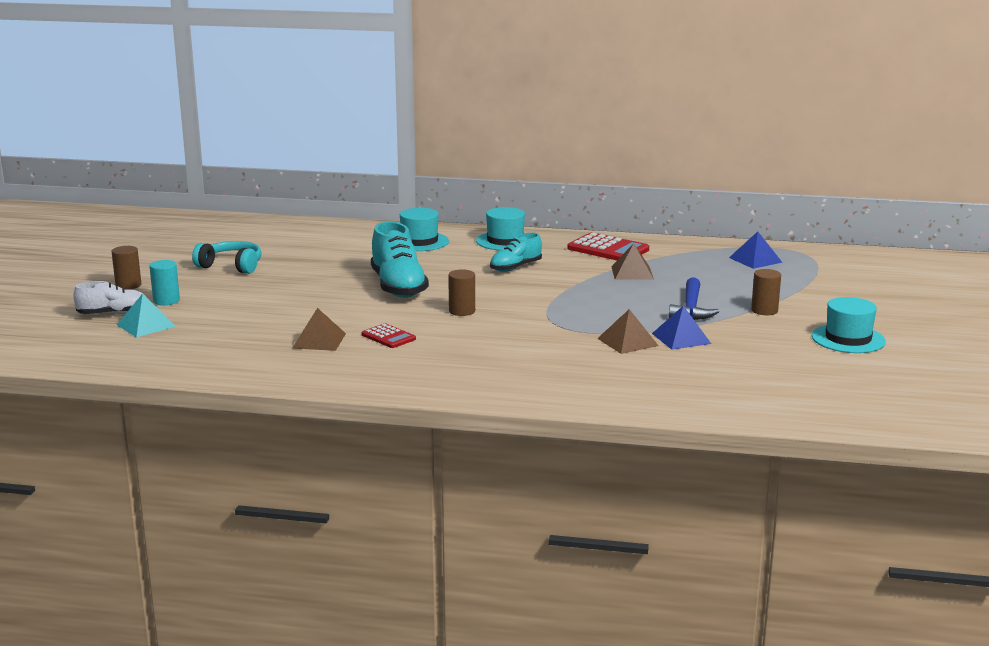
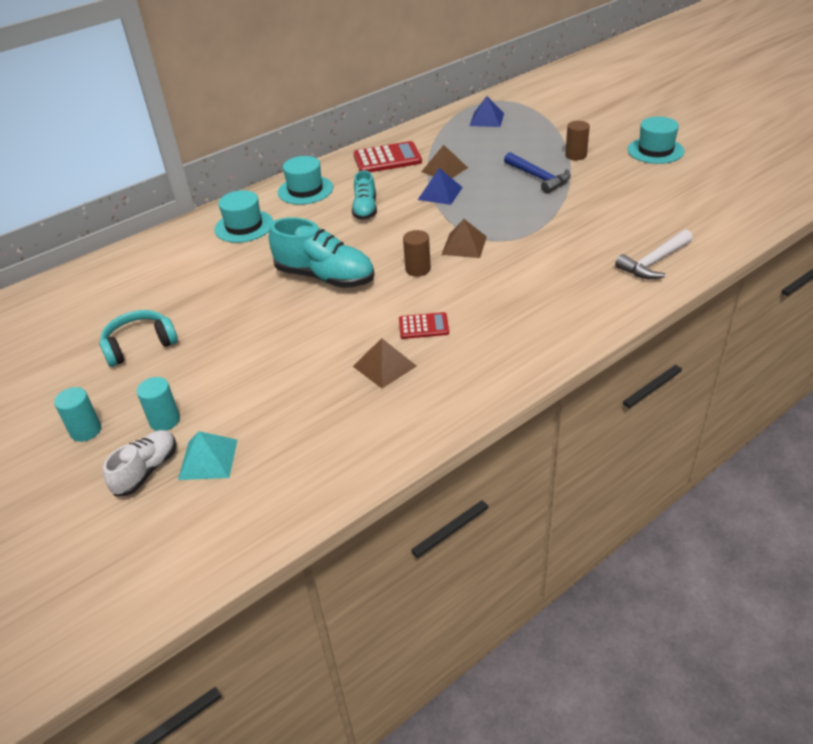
camera: 45 degrees left, 20 degrees up
(128, 285) = (86, 431): brown cylinder -> turquoise cylinder
(627, 342) = (566, 226): brown pyramid -> brown pyramid (464, 245)
(634, 391) = (654, 262): none -> white hammer
(681, 338) = (585, 204): blue pyramid -> blue pyramid (440, 193)

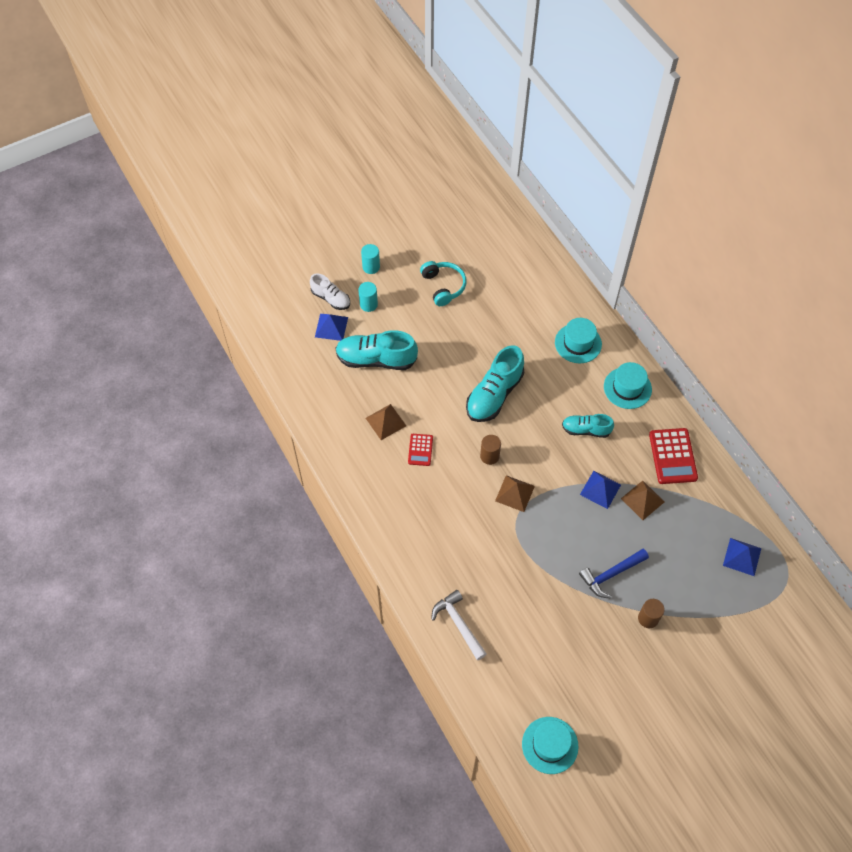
camera: 95 degrees right, 20 degrees up
(208, 459) = (331, 327): turquoise pyramid -> blue pyramid
(273, 394) = (376, 359): none -> turquoise shoe
(655, 150) = (644, 694): turquoise hat -> turquoise hat (550, 745)

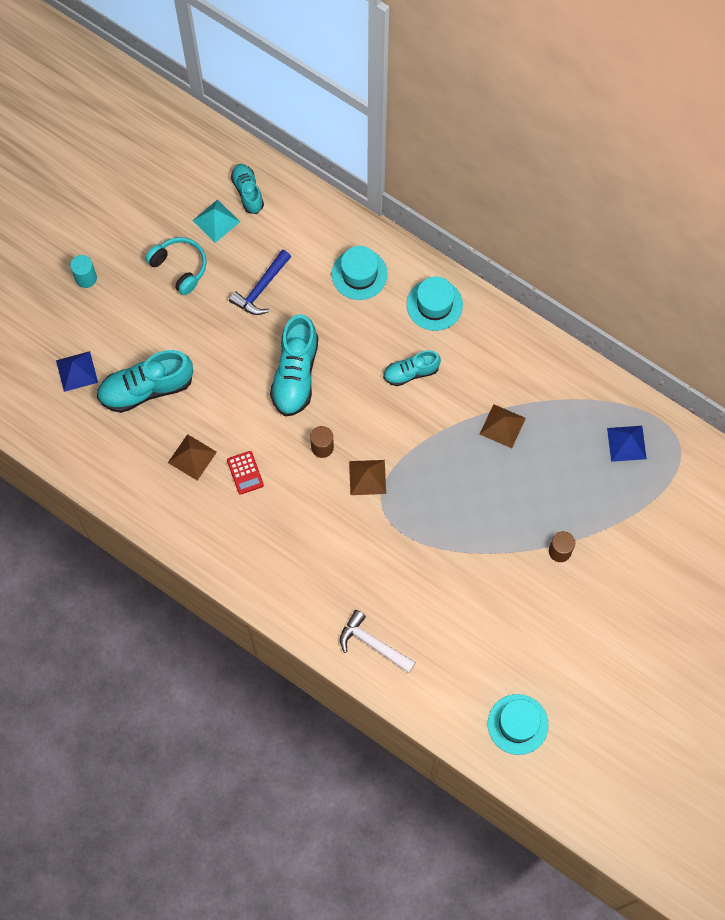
camera: 25 degrees left, 10 degrees up
(331, 298) = (59, 336): white shoe -> none
(368, 304) = (105, 326): turquoise cylinder -> none
(486, 265) = (216, 221): none -> turquoise pyramid
(519, 255) = (248, 192): none -> turquoise shoe
(600, 489) = (454, 433): blue pyramid -> none
(611, 574) = (504, 521): blue hammer -> blue hammer (261, 288)
(672, 456) = (513, 363): red calculator -> none

